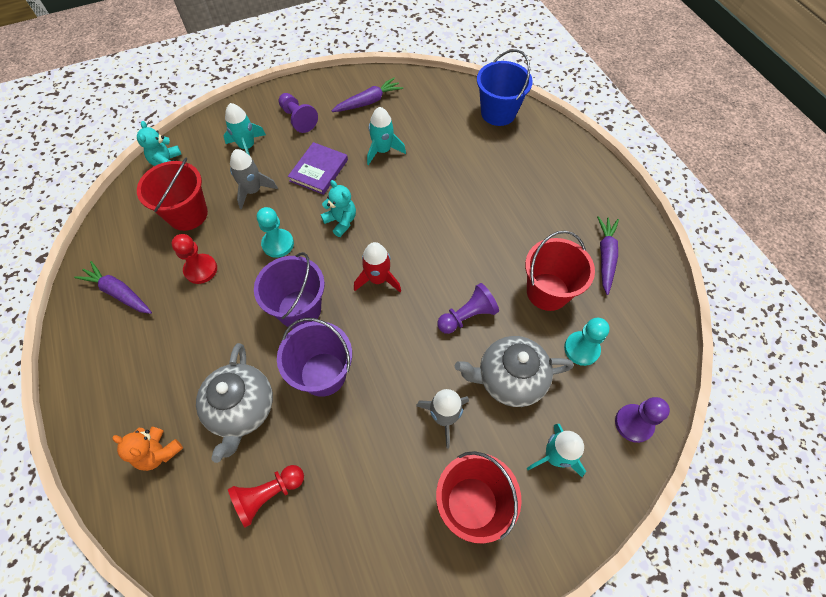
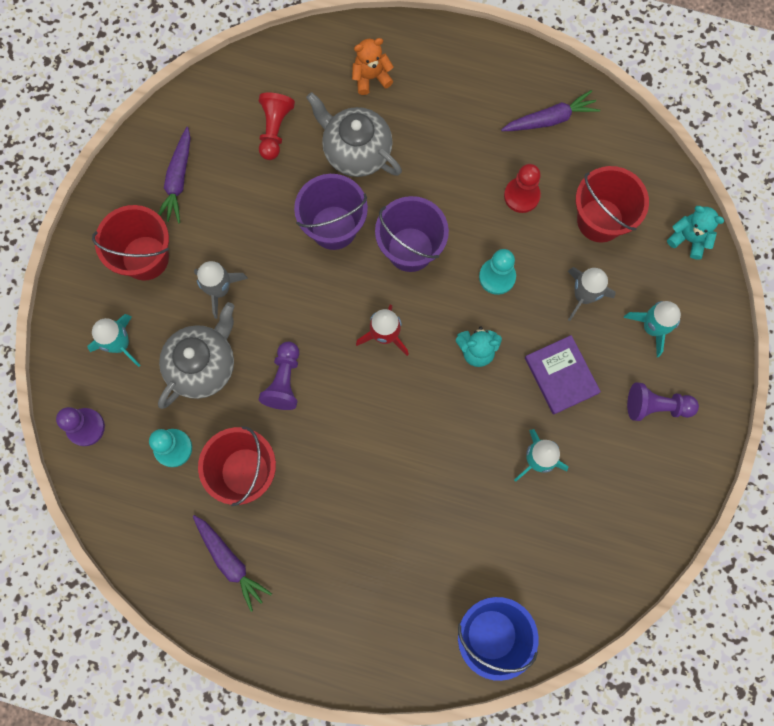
camera: 130 degrees right, 15 degrees up
(368, 102) = (624, 502): purple carrot -> purple carrot (178, 180)

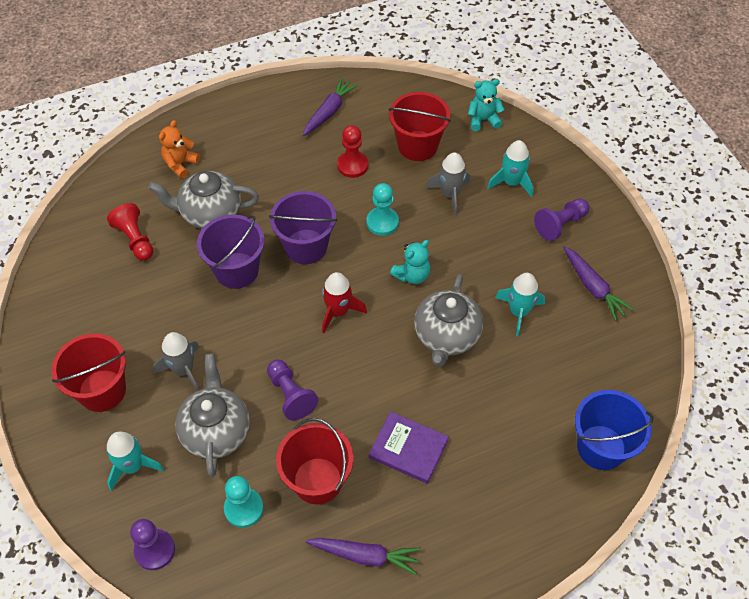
camera: 40 degrees left, 20 degrees down
(178, 180) = (84, 320): purple carrot -> purple carrot (593, 287)
(454, 432) = (446, 336): none -> grey teapot
(561, 375) = (483, 250): purple book -> purple book (408, 449)

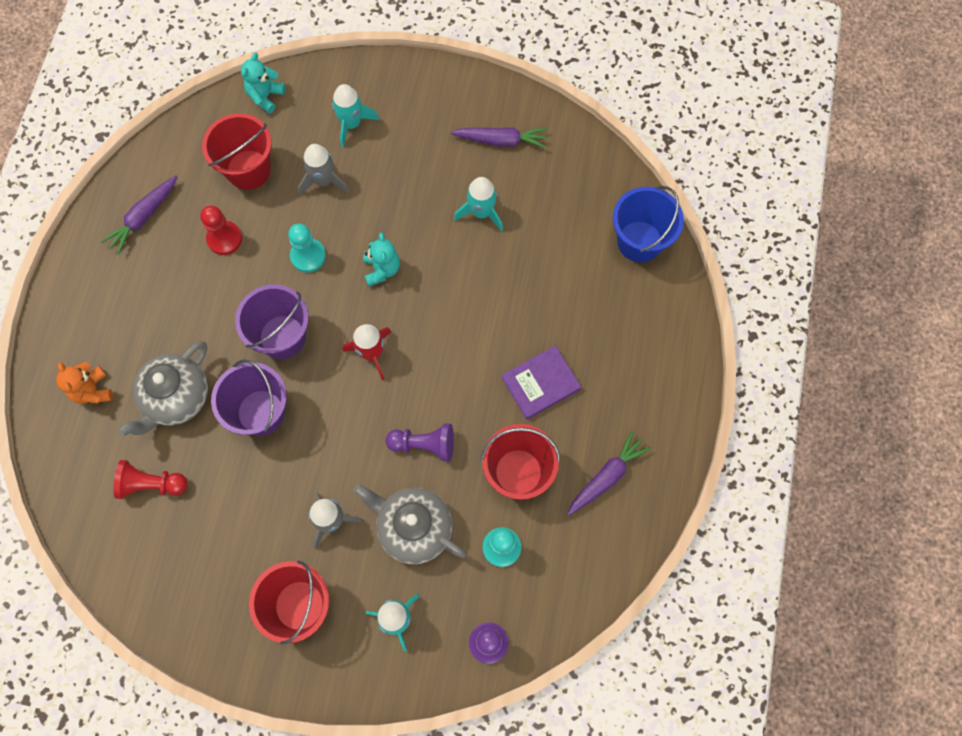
camera: 55 degrees left, 15 degrees up
(329, 112) = (143, 217): purple carrot -> purple carrot turned 120 degrees counterclockwise
(446, 336) = (462, 284): grey teapot -> none
(560, 224) = (424, 119): purple pawn -> none

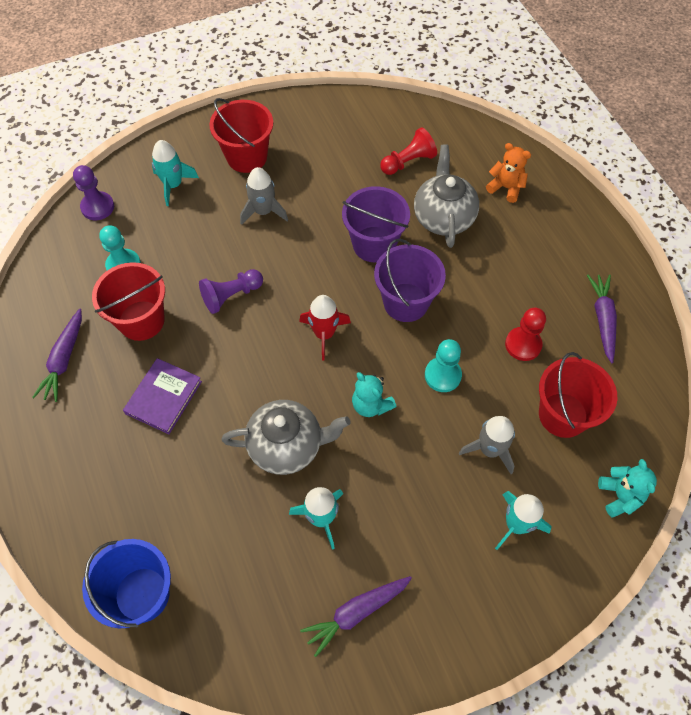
camera: 145 degrees right, 10 degrees down
(413, 528) = (200, 240): grey teapot -> grey teapot (287, 446)

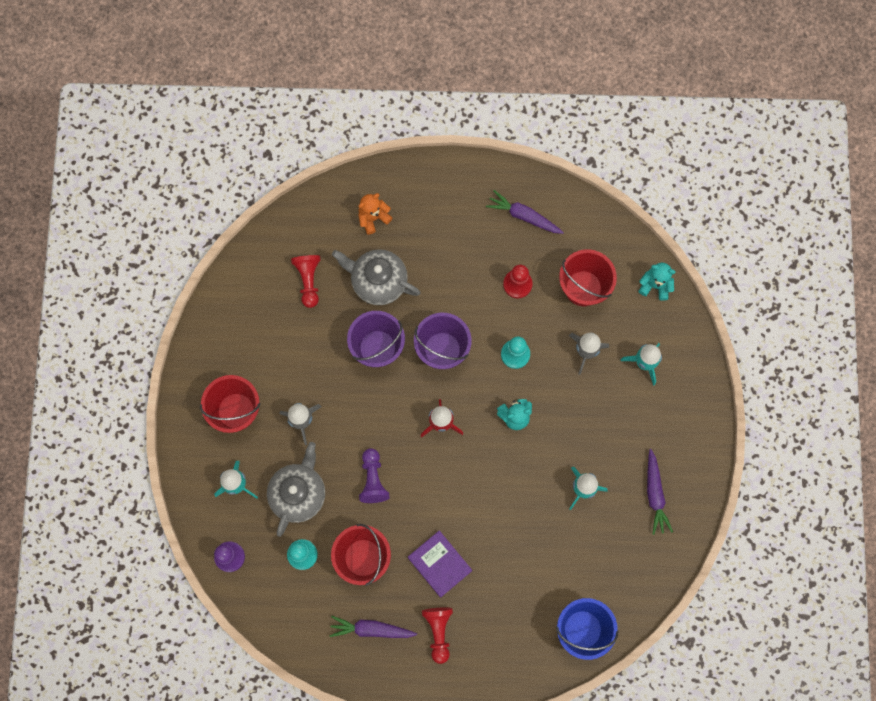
camera: 65 degrees left, 15 degrees up
(64, 360) = (371, 629): purple carrot -> purple carrot turned 150 degrees clockwise
(84, 428) = (438, 631): none -> red pawn
(287, 446) = (519, 489): grey teapot -> grey teapot (298, 493)

